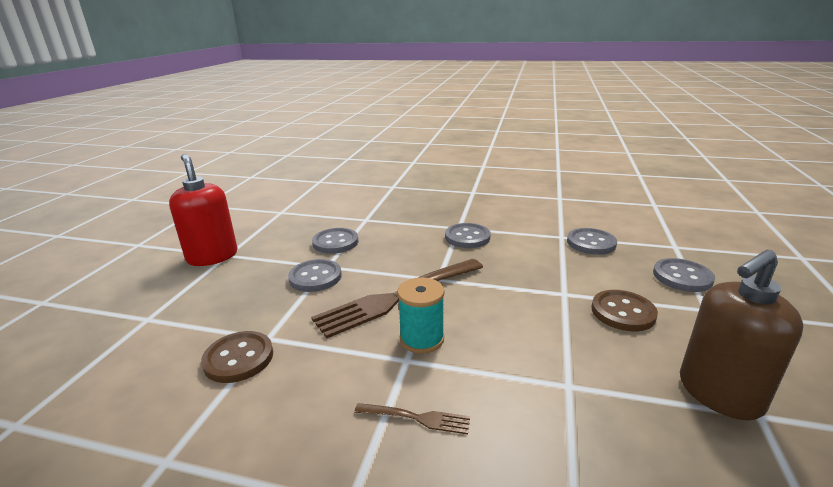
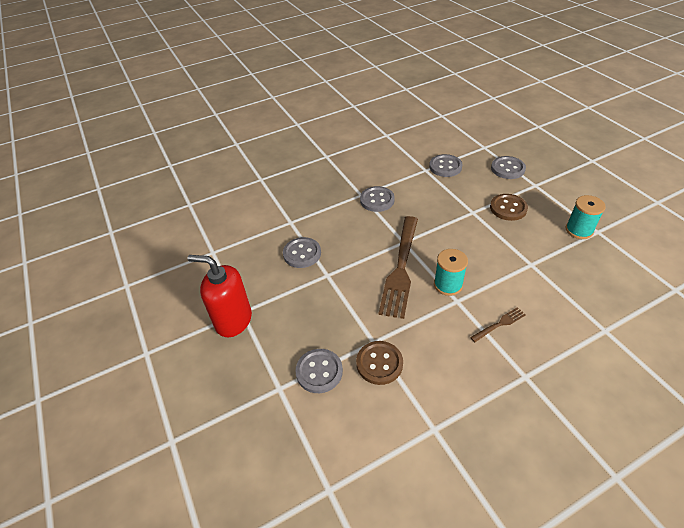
camera: 40 degrees left, 20 degrees up
(315, 277) = (334, 287): grey button -> grey button (319, 371)
(719, 393) = (579, 230): brown soap dispenser -> turquoise spool

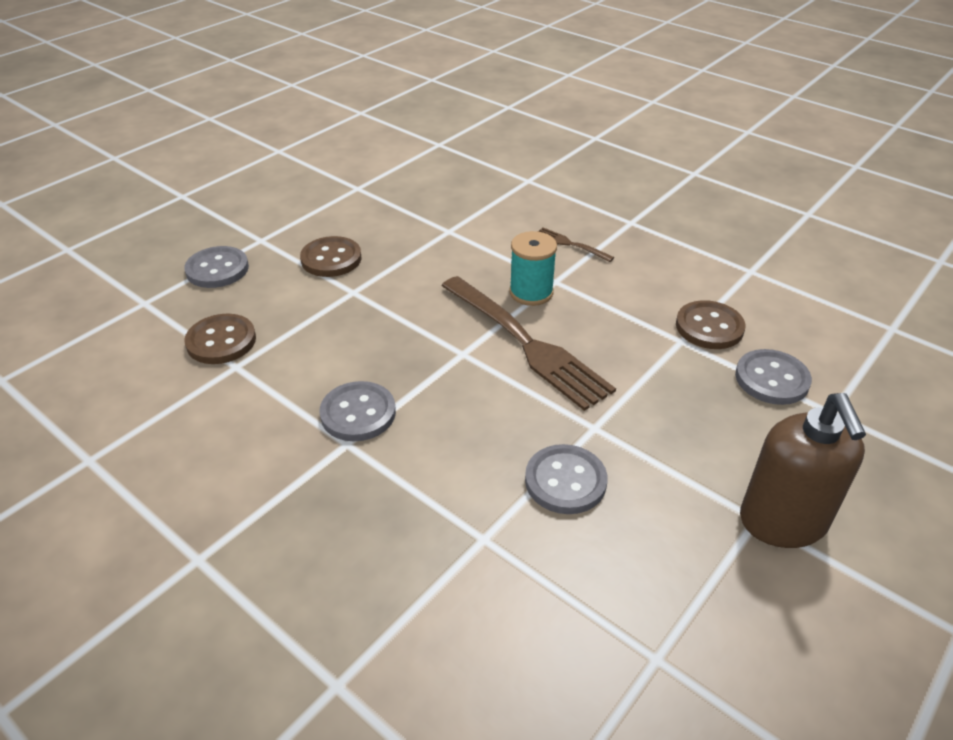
camera: 115 degrees left, 5 degrees down
(233, 320) = (783, 522): red soap dispenser -> brown soap dispenser
(401, 268) = (526, 343): brown fork -> brown fork turned 60 degrees clockwise
(445, 167) = (221, 341): grey button -> brown button
(579, 230) = (361, 200): turquoise spool -> none

